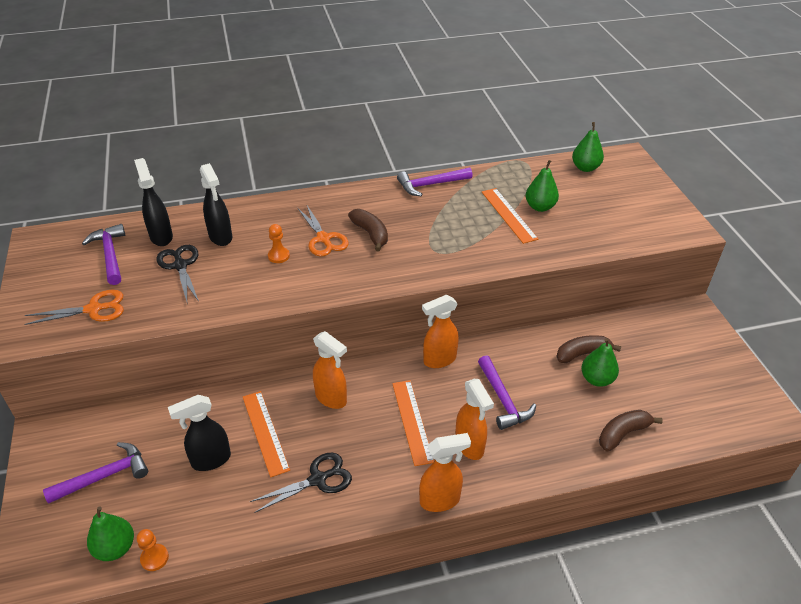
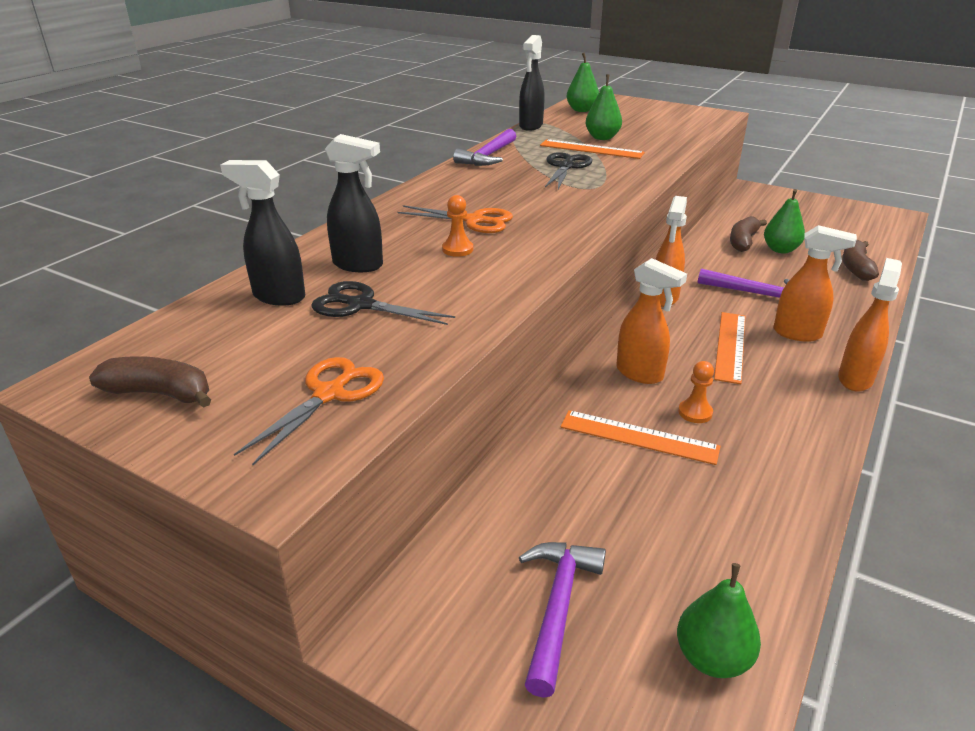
camera: 45 degrees left, 10 degrees down
(110, 255) = (238, 341): purple hammer -> none
(154, 558) = (766, 624): orange pawn -> orange pawn (695, 412)
(210, 460) = (637, 497): black spray bottle -> black spray bottle (530, 126)
(318, 479) = (753, 435): black scissors -> black scissors (566, 167)
(331, 398) = (640, 374): orange spray bottle -> orange spray bottle turned 45 degrees clockwise
(370, 234) = (510, 200): brown banana -> brown banana (160, 393)
(412, 421) = (730, 346): orange ruler -> orange ruler turned 75 degrees clockwise

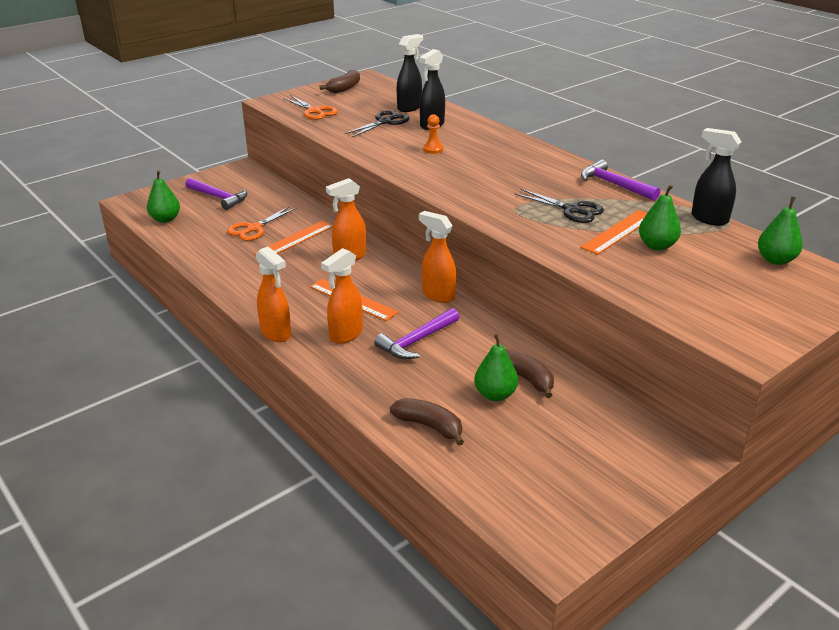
camera: 110 degrees right, 0 degrees up
(474, 221) = (474, 159): orange scissors -> orange scissors (254, 228)
(695, 412) = (298, 262): orange pawn -> none

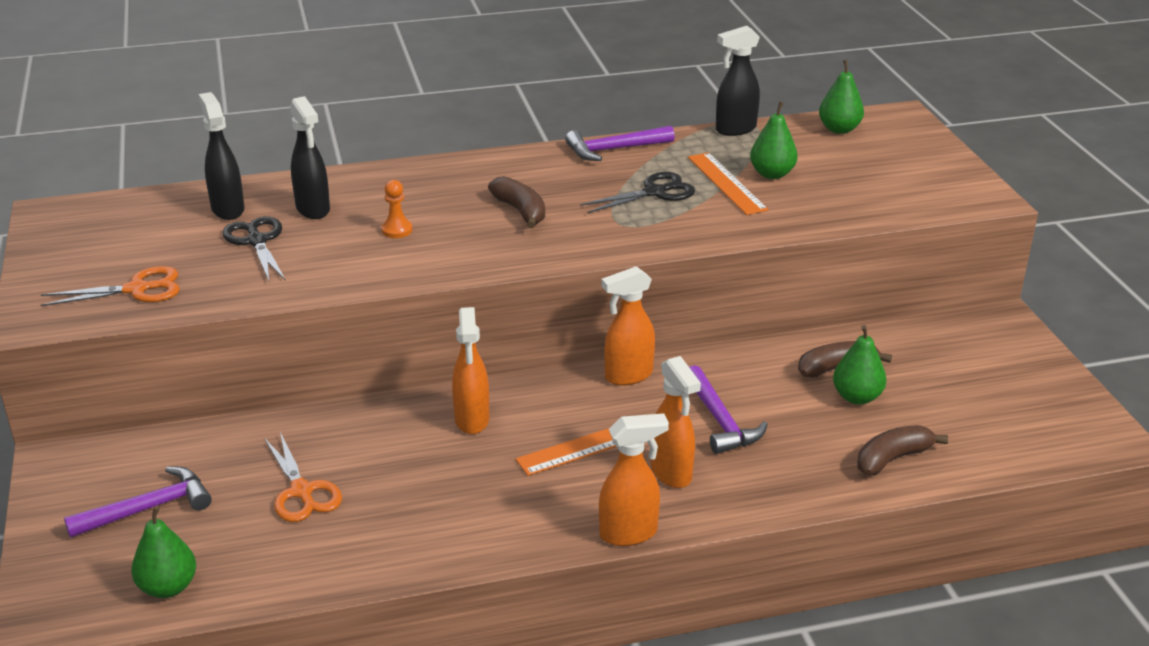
camera: 65 degrees left, 0 degrees up
(294, 240) = (377, 459): orange ruler -> none
(344, 88) = (73, 241): brown banana -> brown banana (520, 211)

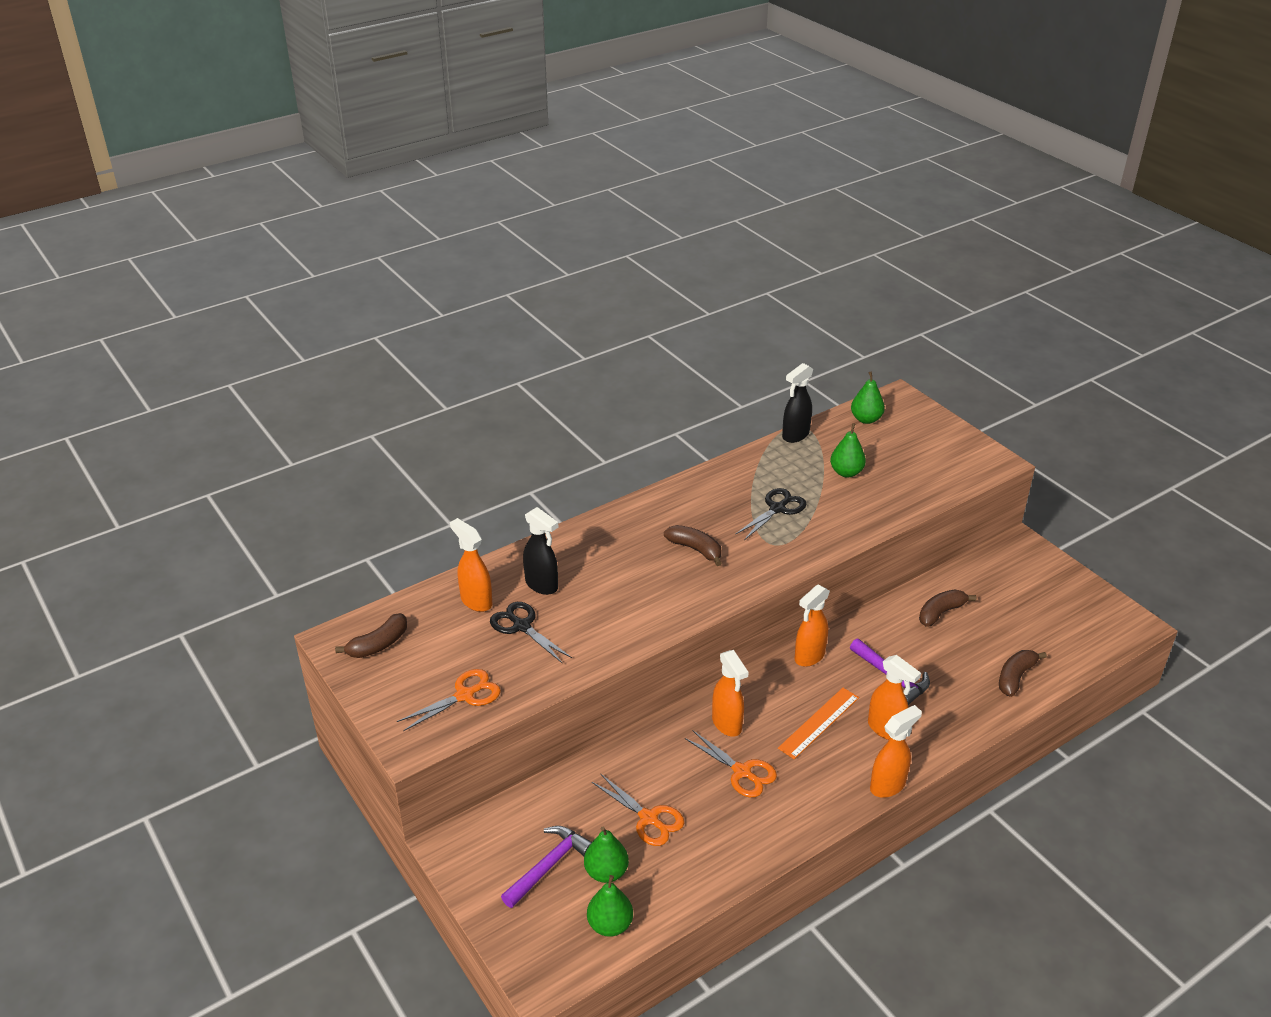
camera: 20 degrees left, 5 degrees up
(89, 226) = (378, 644): none -> brown banana
(227, 209) = (476, 601): black spray bottle -> orange spray bottle
(397, 230) = (618, 589): orange pawn -> none
(452, 473) = (742, 772): none -> orange scissors
(614, 149) = (723, 474): purple hammer -> none
(726, 183) = (821, 488): orange ruler -> none
(857, 397) = (966, 633): green pear -> green pear (606, 872)

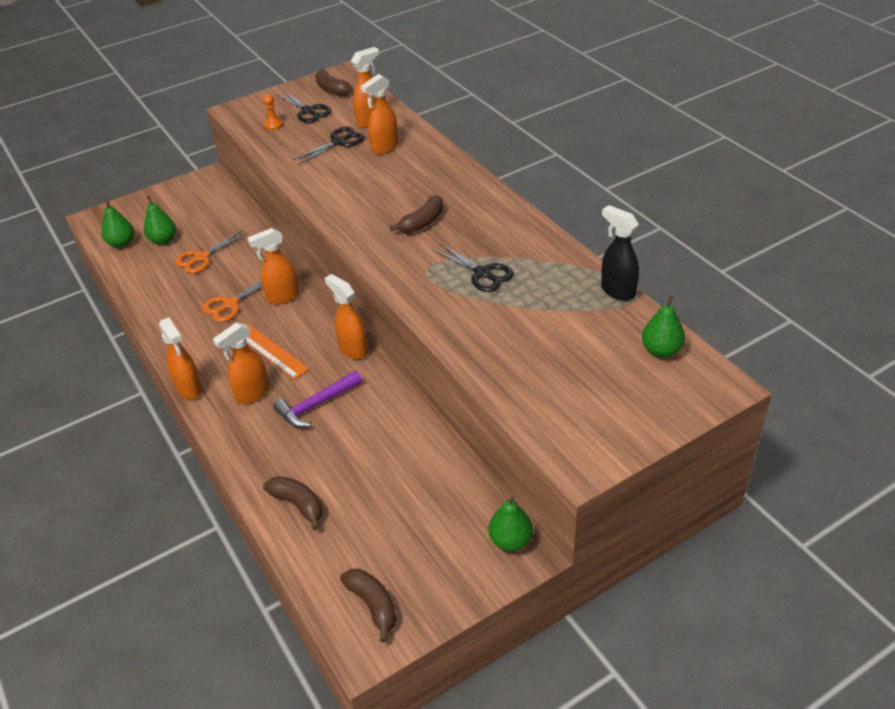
camera: 95 degrees right, 5 degrees up
(434, 663) = (308, 111): none -> black scissors
(465, 695) = (273, 125): orange scissors -> orange pawn
(542, 585) = (384, 148): black spray bottle -> orange spray bottle
(548, 866) = (178, 216): purple hammer -> none
(846, 472) = (548, 326): green pear -> green pear (510, 540)
(940, 613) = (404, 455): brown banana -> brown banana (373, 605)

